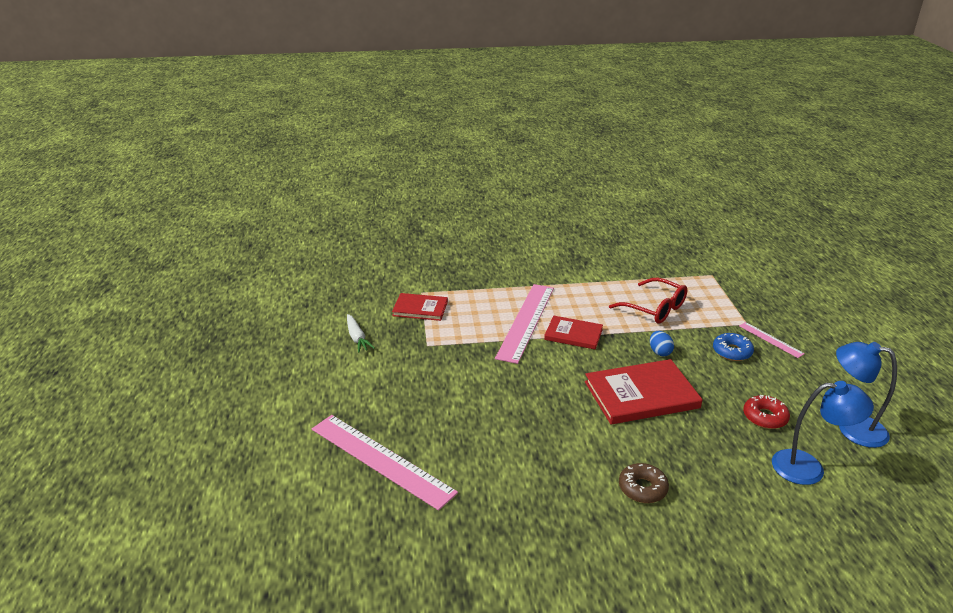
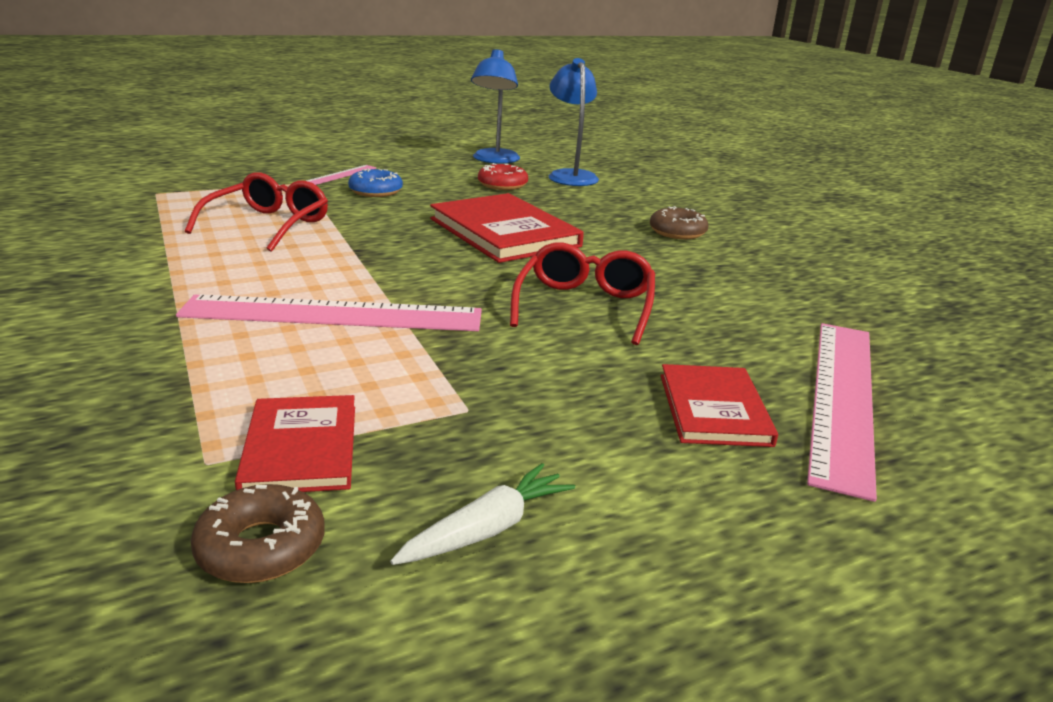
camera: 110 degrees left, 5 degrees down
(374, 301) = (261, 547): none -> brown donut
(514, 401) = (585, 306): none -> red glasses
(573, 334) = (366, 274): red book -> red book (714, 409)
(659, 352) = (394, 223): blue egg -> none

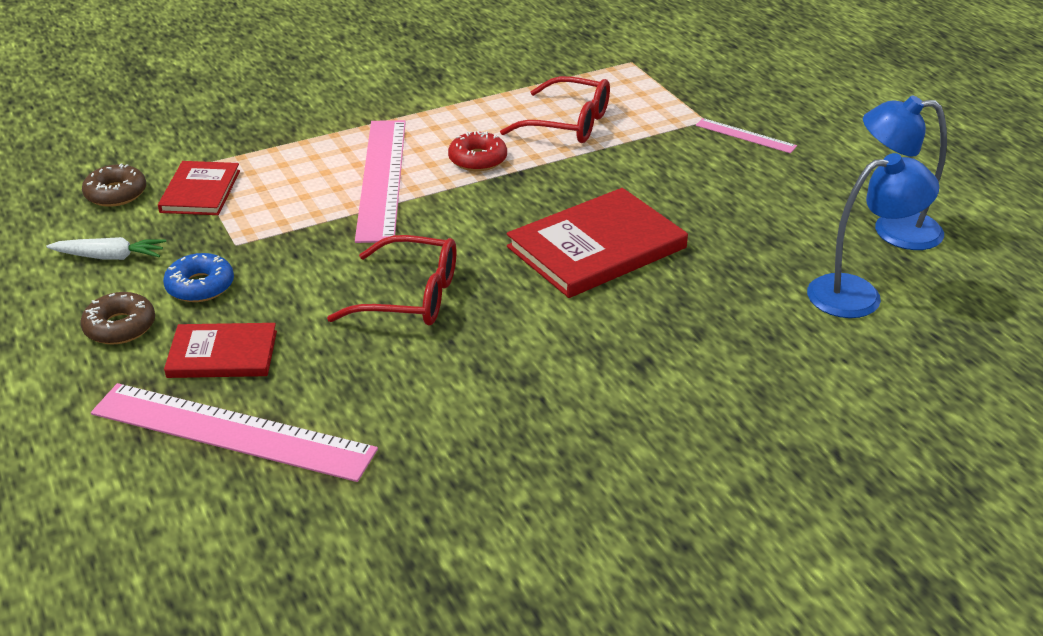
camera: 90 degrees right, 10 degrees up
(300, 448) = (200, 191): red book -> red book turned 75 degrees counterclockwise
(376, 191) = (699, 162): blue donut -> blue donut (200, 286)
(487, 529) = (110, 257): white carrot -> white carrot turned 45 degrees counterclockwise
(502, 185) = (777, 241): red donut -> red donut (477, 159)
(677, 232) = (649, 375): brown donut -> brown donut (120, 327)

